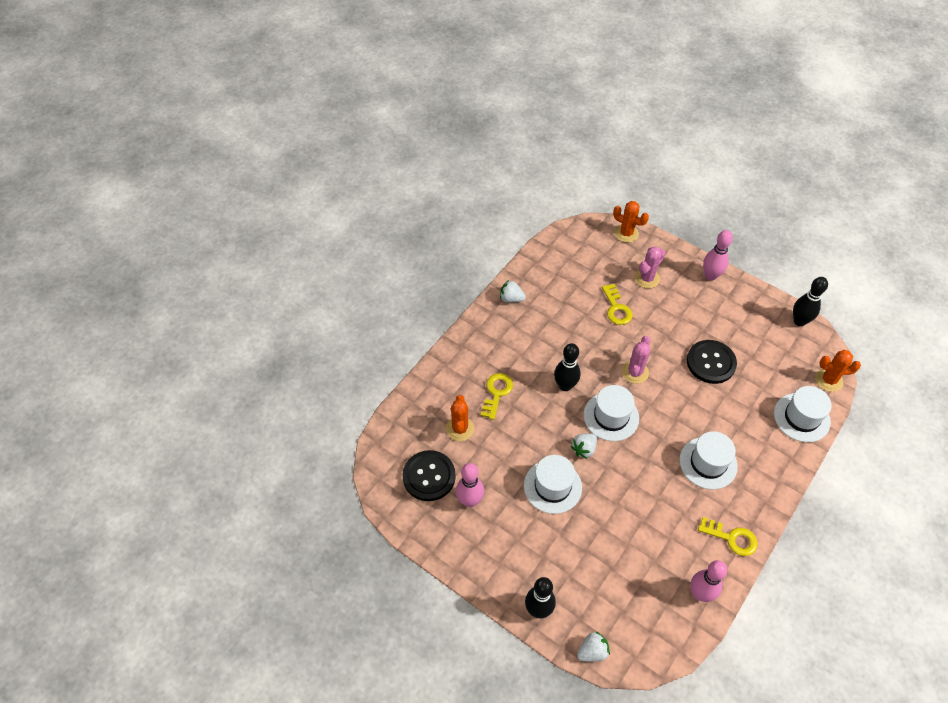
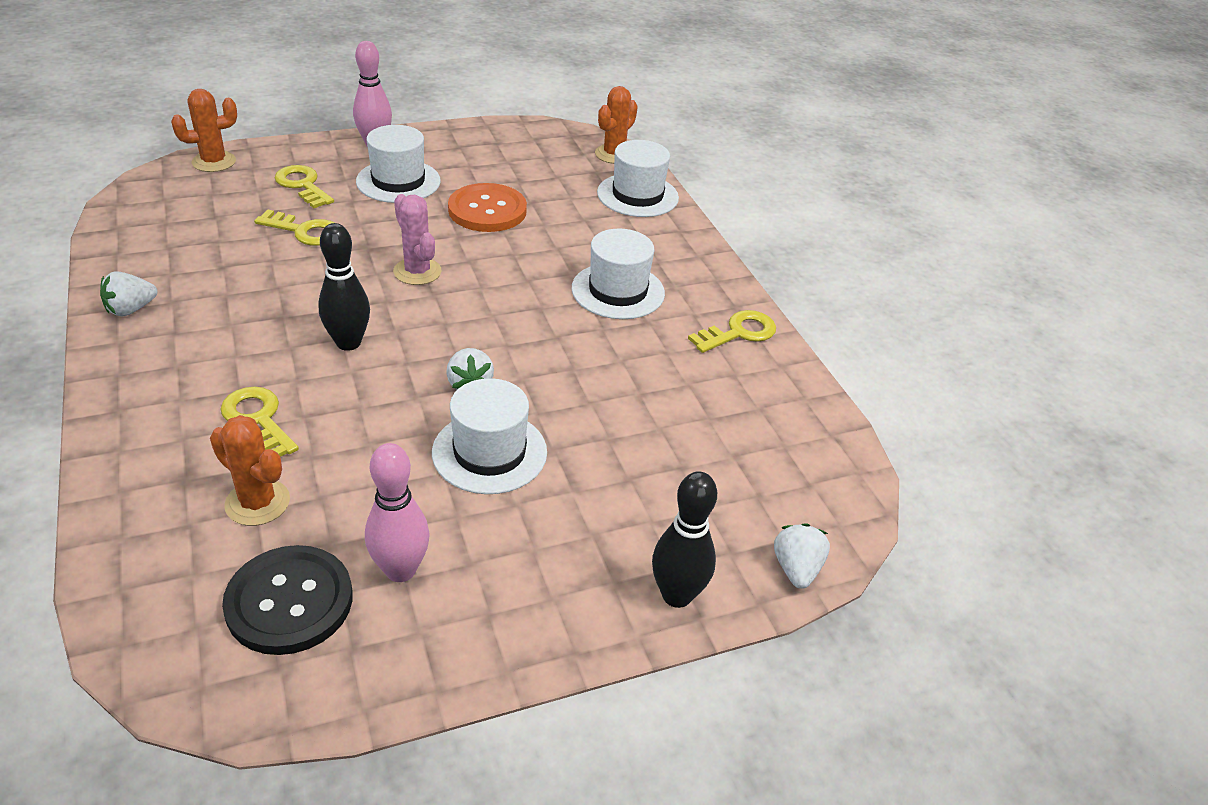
camera: 60 degrees left, 15 degrees down
(611, 416) = (453, 329): white hat -> white hat (398, 181)
(647, 278) = (302, 185): pink cactus -> yellow key
(700, 593) = (792, 404): pink bowling pin -> none
(711, 362) = (487, 210): black button -> orange button
(799, 321) = (519, 129): black bowling pin -> none

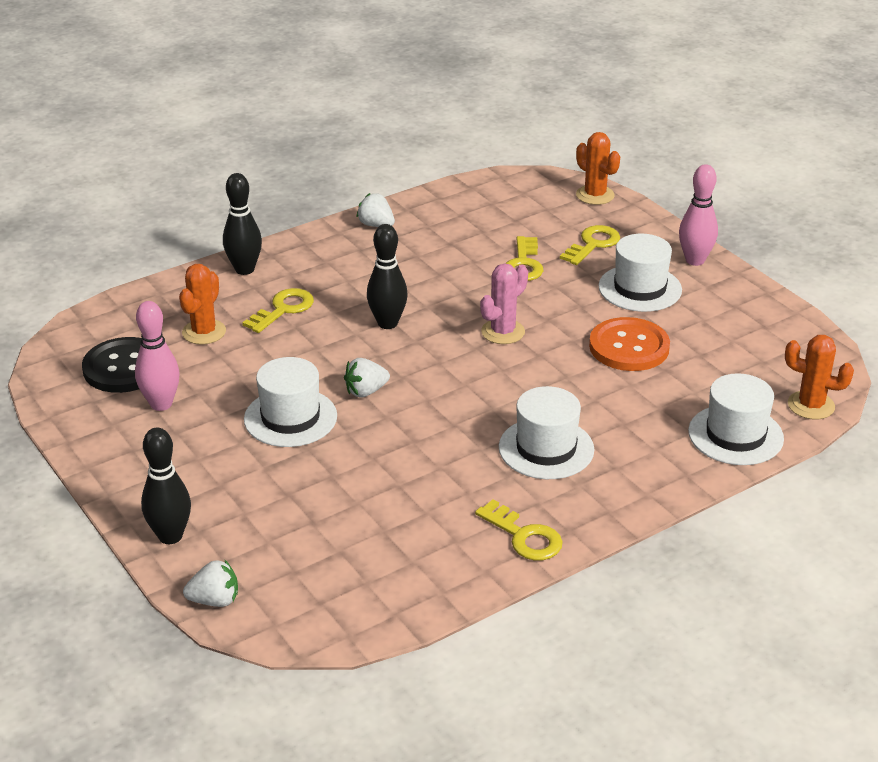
camera: 80 degrees right, 5 degrees down
(133, 439) = (244, 269): none -> black bowling pin

